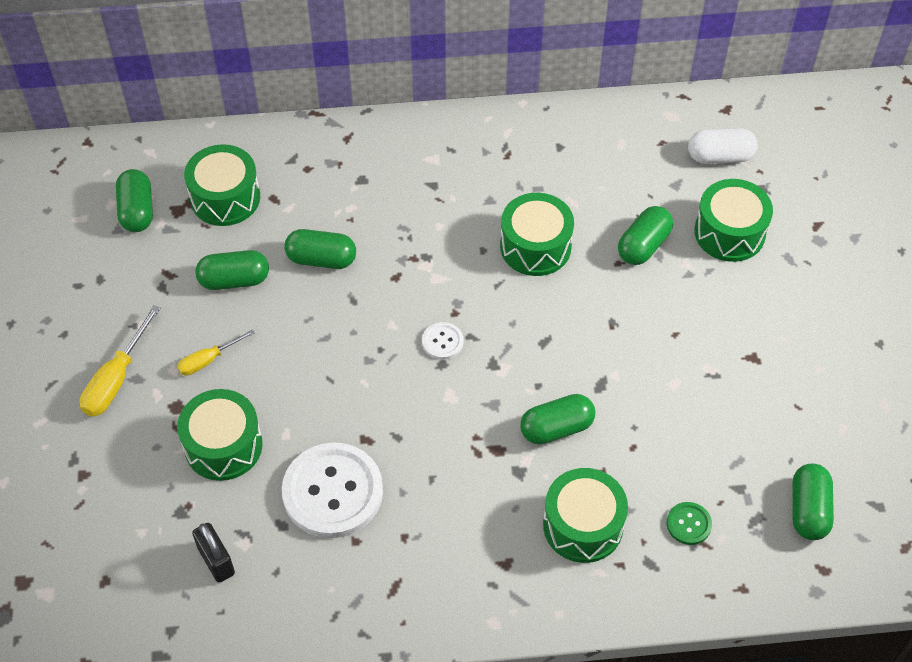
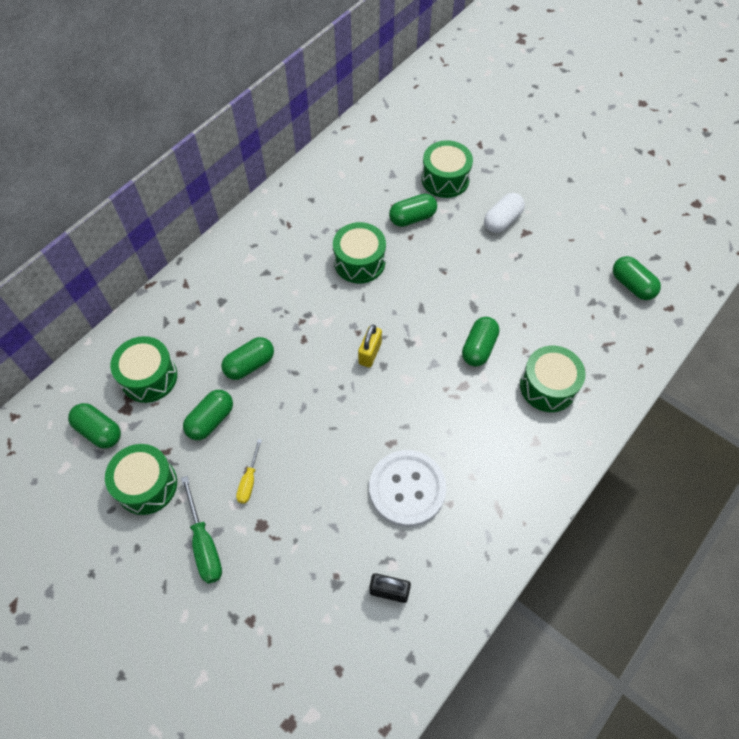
camera: 45 degrees left, 5 degrees up
(116, 379) = (204, 543): yellow screwdriver -> green screwdriver
(223, 445) = (316, 521): green drum -> green drum (146, 485)
(442, 342) = (370, 353): white button -> yellow padlock
(643, 245) = (412, 218): green capsule -> green capsule turned 75 degrees clockwise
(688, 524) = (592, 340): green button -> none
(720, 156) = (397, 144): white capsule -> white capsule (502, 220)

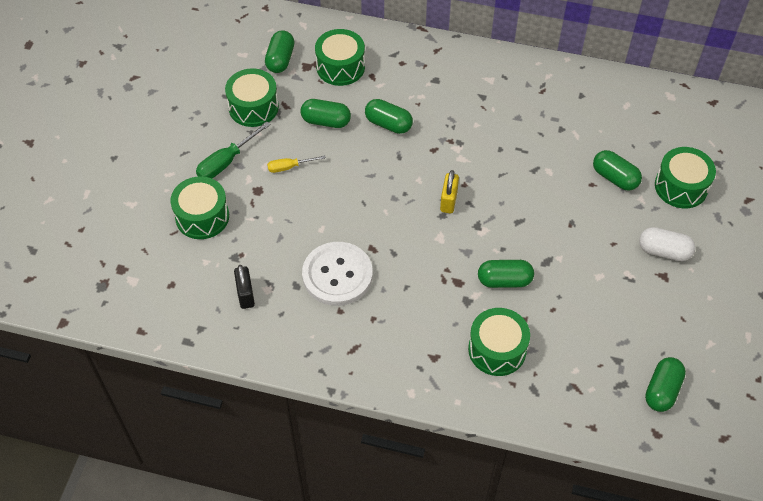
camera: 65 degrees right, 5 degrees down
(359, 262) = (537, 157): green drum -> green drum (202, 217)
(370, 353) = (448, 201): yellow padlock -> yellow padlock turned 75 degrees counterclockwise

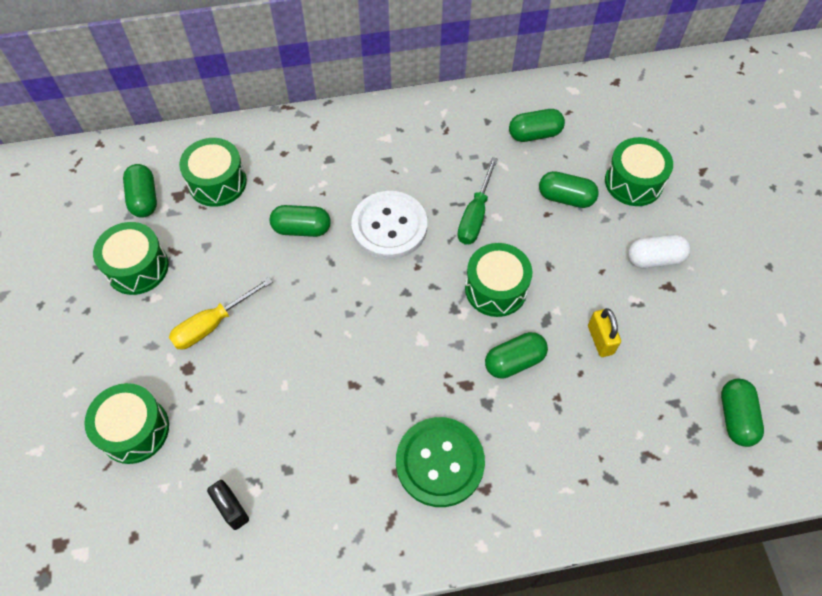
camera: 25 degrees left, 5 degrees up
(226, 162) = (134, 347): green screwdriver -> green screwdriver (475, 215)
(289, 167) = (212, 324): yellow screwdriver -> yellow screwdriver, size x1.59
(326, 121) = (230, 252): green capsule -> green capsule (534, 134)
(337, 275) = (329, 435): white button -> white button (389, 226)
(409, 326) = (440, 462): none -> green button
(448, 201) = (410, 293): yellow padlock -> yellow padlock (600, 340)
(497, 349) = (547, 448): green drum -> green drum (496, 289)

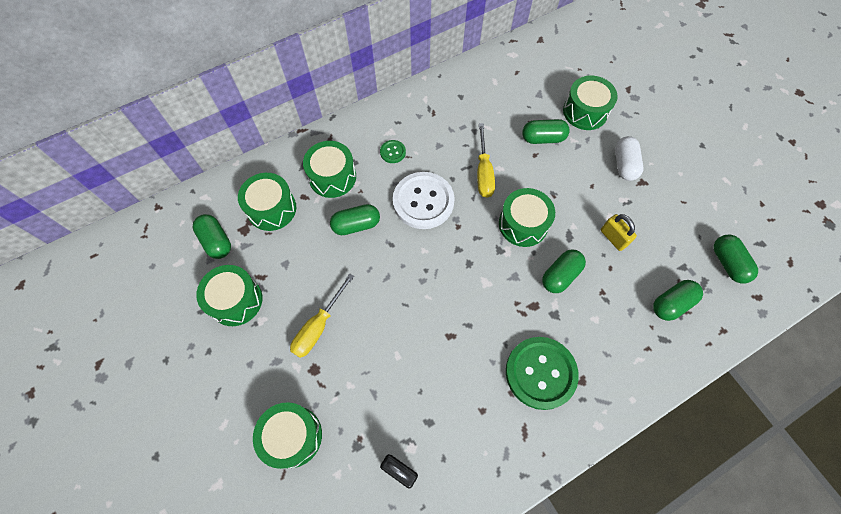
camera: 20 degrees left, 5 degrees up
(298, 168) = (332, 177): none -> green drum
(379, 161) = (393, 152): none -> green button
(475, 215) = (483, 172): green screwdriver -> yellow screwdriver
(534, 134) = (499, 96): green capsule -> green capsule (671, 304)
(654, 259) = (624, 165): white capsule -> white capsule turned 60 degrees counterclockwise

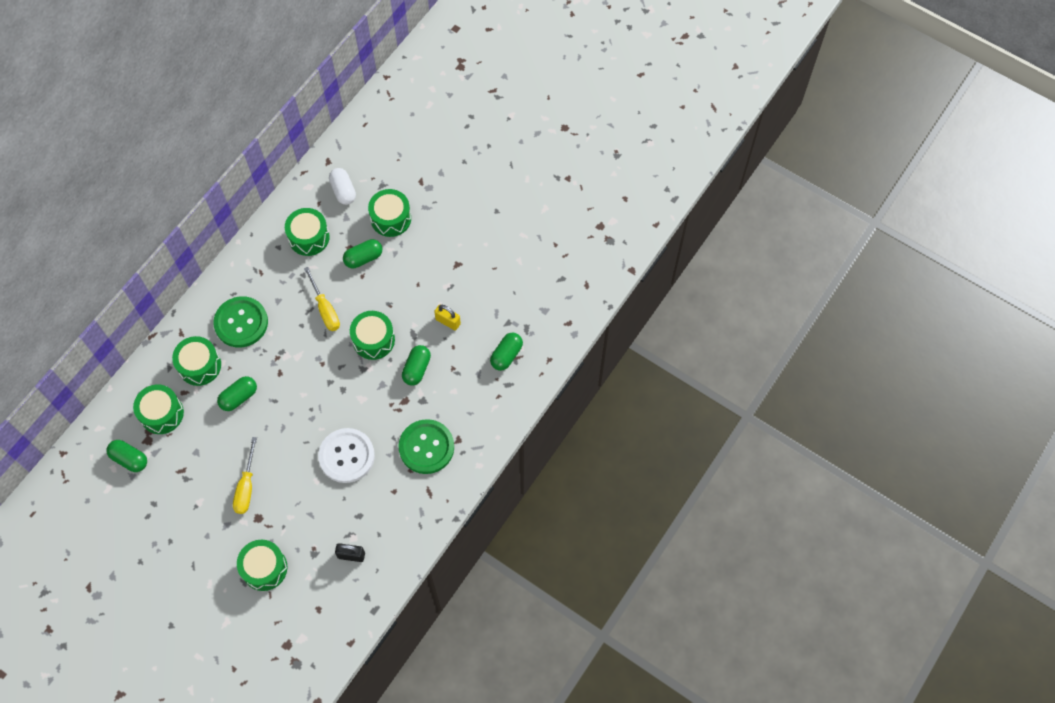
camera: 25 degrees left, 0 degrees up
(236, 300) = (171, 496): green drum -> green drum (309, 237)
(393, 152) = (241, 323): green button -> green button, size x2.27
(423, 201) = (285, 355): white button -> white button (346, 456)
(624, 165) = (438, 255): white capsule -> white capsule (343, 191)
(728, 263) = (540, 305): green capsule -> none

